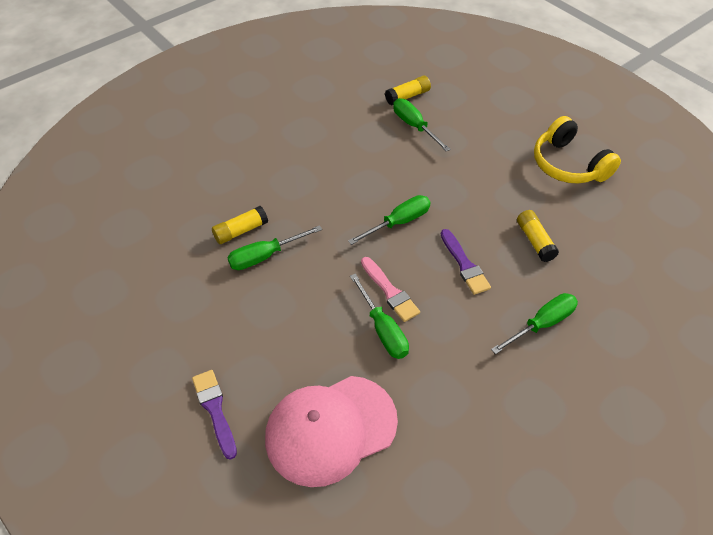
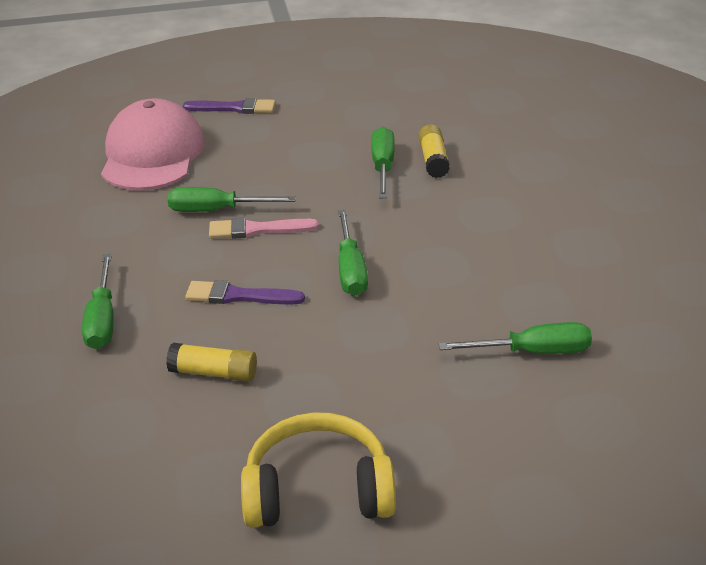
camera: 120 degrees right, 15 degrees down
(407, 96) = (616, 373): yellow glue stick -> none

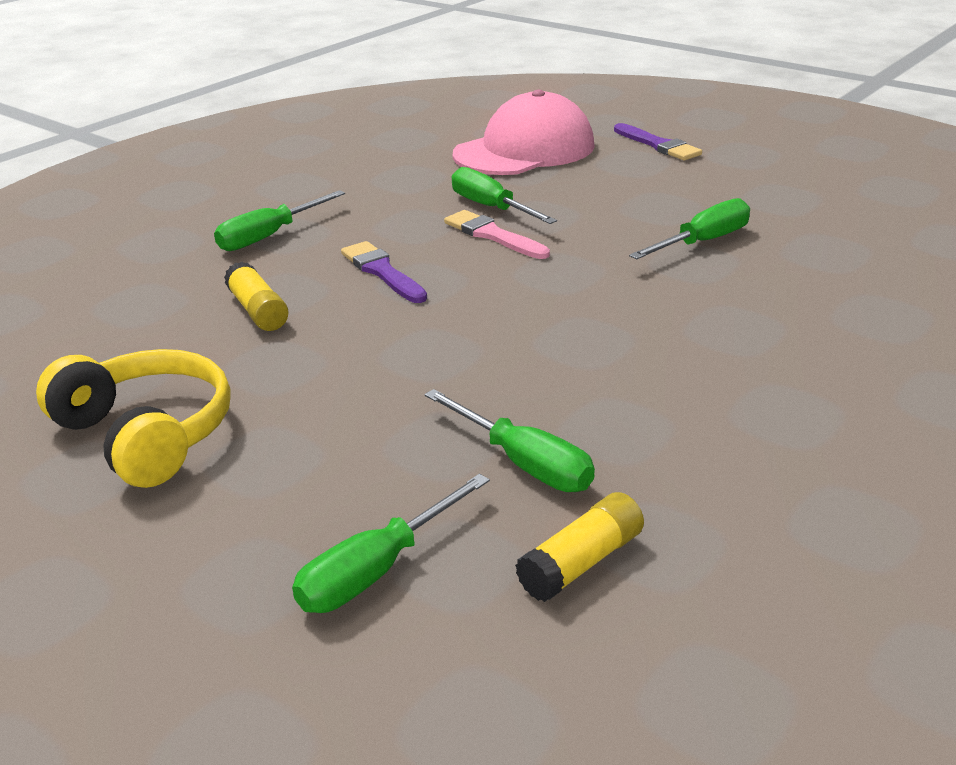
camera: 50 degrees right, 5 degrees down
(351, 269) = (504, 302): green screwdriver -> green screwdriver (377, 570)
(433, 160) = (767, 260): yellow glue stick -> yellow glue stick (581, 563)

